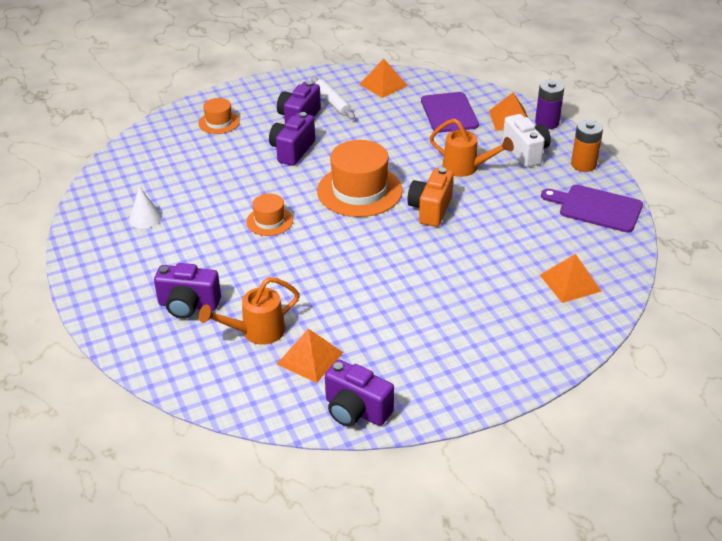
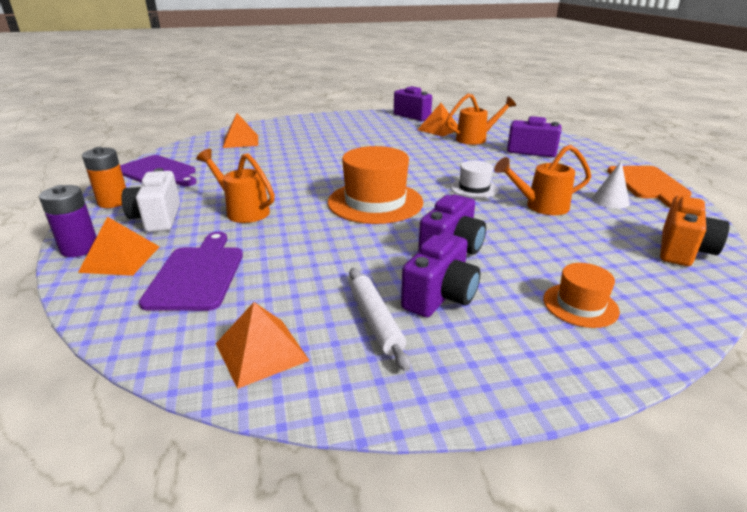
camera: 170 degrees left, 10 degrees down
(89, 249) = (648, 184): none -> orange cutting board
(213, 202) = (540, 206): none -> orange watering can
(269, 221) = (474, 188): orange hat -> white hat
(430, 209) = (310, 183): orange camera -> orange camera (683, 250)

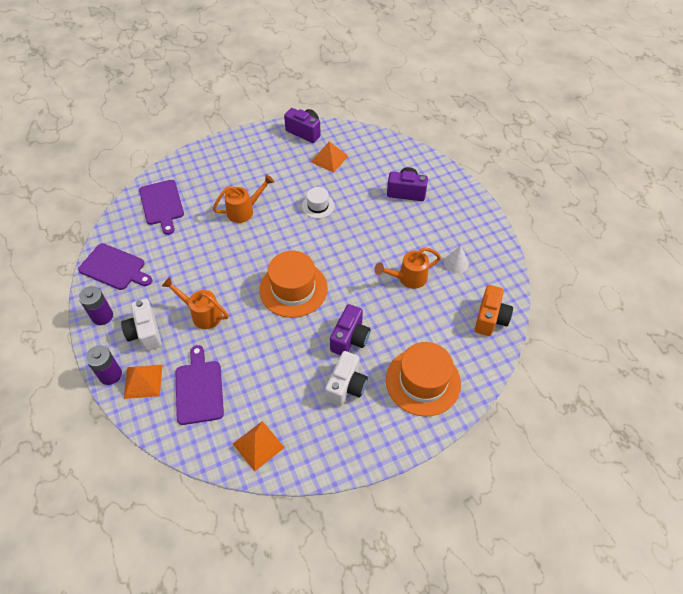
camera: 10 degrees left, 25 degrees up
(113, 202) = (102, 316): orange battery -> purple battery
(241, 141) = (162, 204): orange pyramid -> purple cutting board
(375, 322) = (313, 413): white rolling pin -> none
(440, 296) = (346, 386): purple camera -> white camera
(474, 188) = (362, 259): white hat -> white hat (318, 206)
(476, 139) = (361, 174): orange watering can -> orange watering can (244, 210)
(580, 305) = (423, 381): orange hat -> orange hat, size x1.89
(648, 184) = (486, 236): orange cutting board -> none

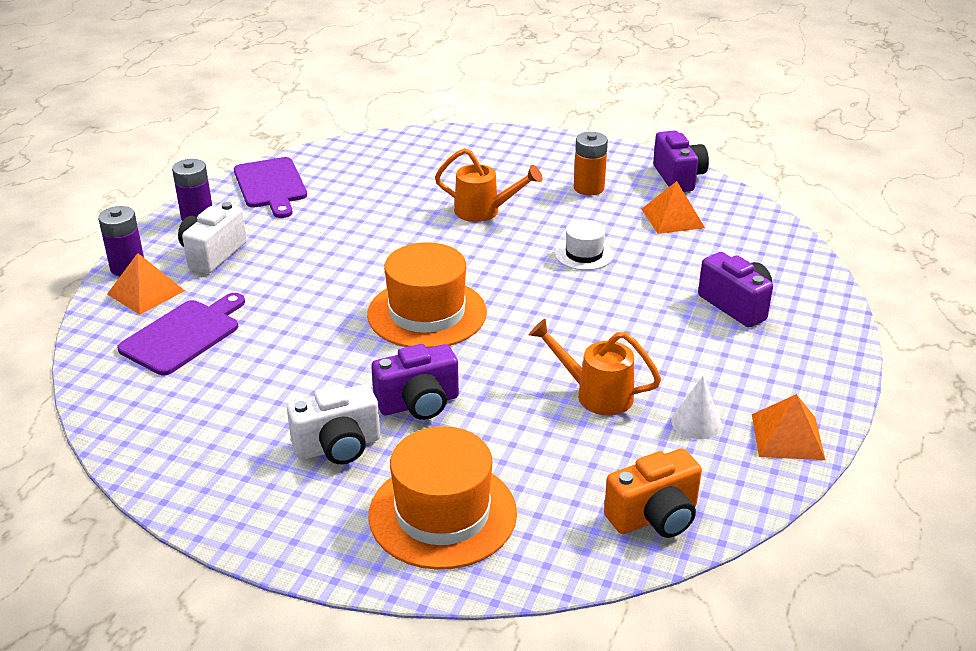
camera: 45 degrees right, 20 degrees down
(162, 204) = (401, 160): purple cutting board -> none
(202, 314) = (292, 273): orange watering can -> none
(258, 445) = (157, 427): orange pyramid -> orange pyramid (787, 436)
(274, 164) = (589, 188): none -> orange battery

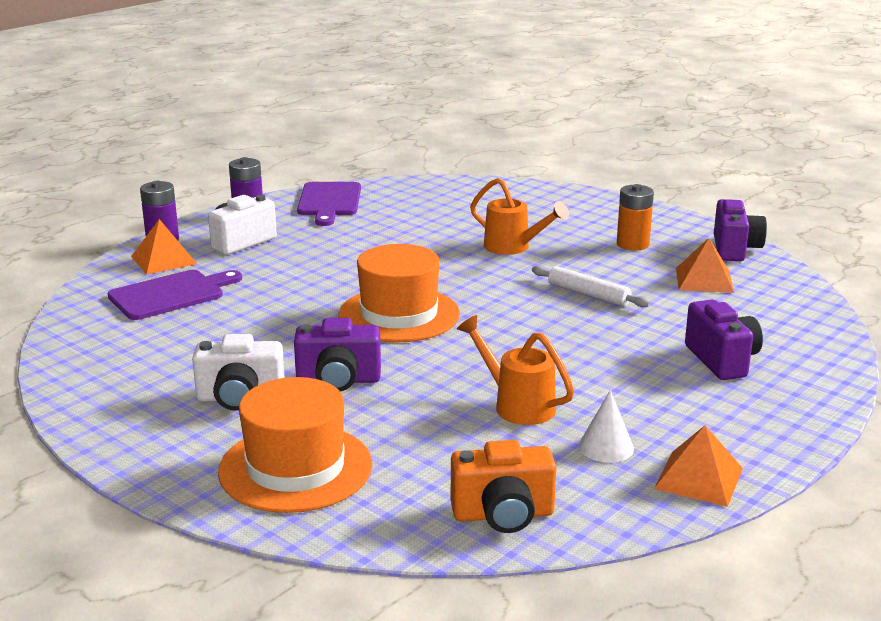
camera: 20 degrees right, 10 degrees down
(584, 254) = (588, 294): white hat -> white rolling pin

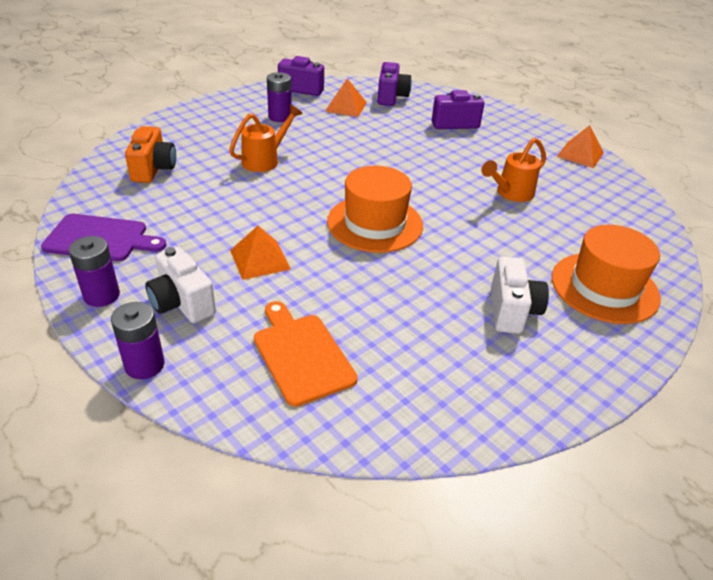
camera: 85 degrees left, 15 degrees up
(164, 260) = (205, 362): orange pyramid -> orange pyramid (260, 259)
(171, 294) = (301, 354): purple cutting board -> orange cutting board
(338, 380) = (481, 260): purple camera -> purple camera (391, 97)
(503, 515) = (632, 215): orange camera -> orange camera (153, 169)
(588, 294) = (357, 145): white rolling pin -> none
(606, 447) = (555, 173): white cone -> none
(632, 244) = (280, 117): orange battery -> purple battery

